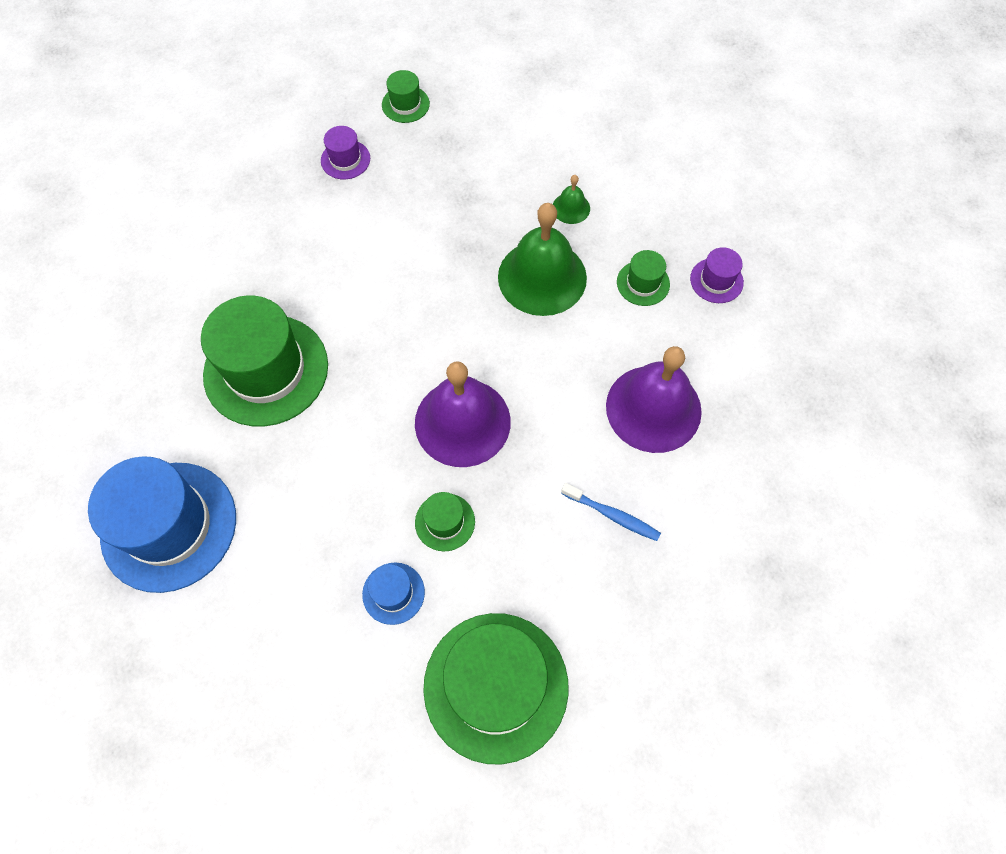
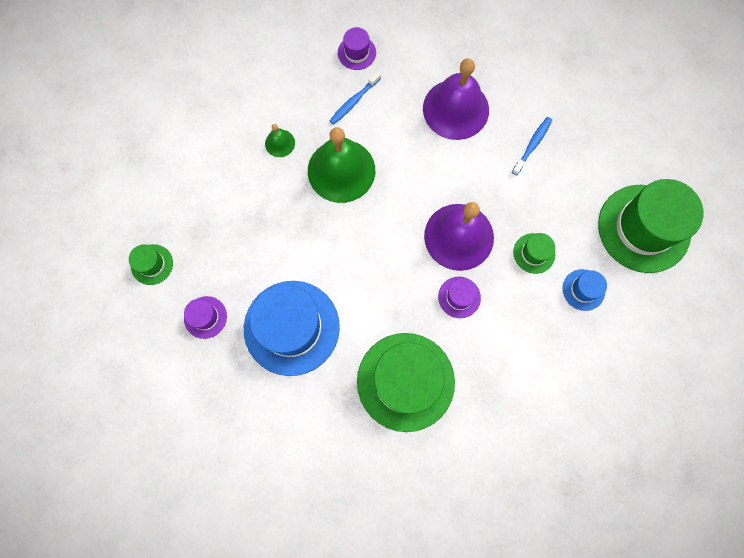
camera: 85 degrees left, 10 degrees up
(169, 526) = (531, 451): blue hat -> blue hat (291, 327)
(377, 427) = (459, 297): none -> purple hat
(643, 283) = (354, 101): green hat -> blue toothbrush

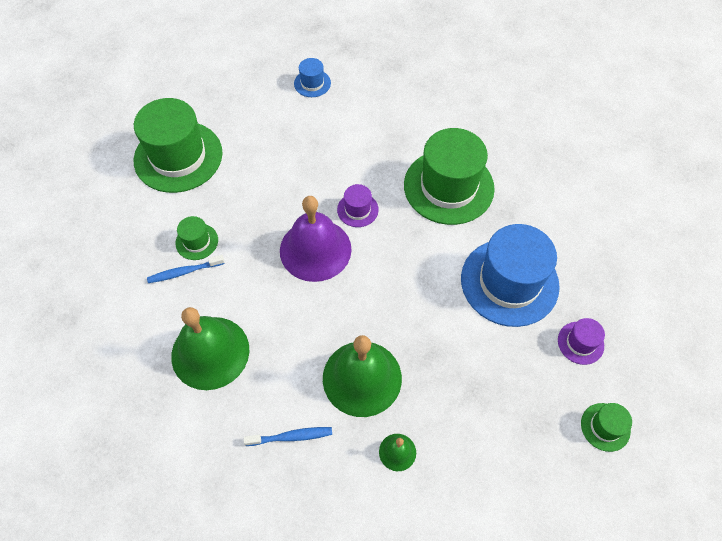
camera: 140 degrees left, 15 degrees down
(356, 53) = (240, 489): purple hat -> none
(455, 109) = (210, 352): purple bell -> green bell
(534, 253) = (272, 197): green hat -> green hat (197, 241)
(583, 290) = (265, 152): blue hat -> blue hat (312, 83)

